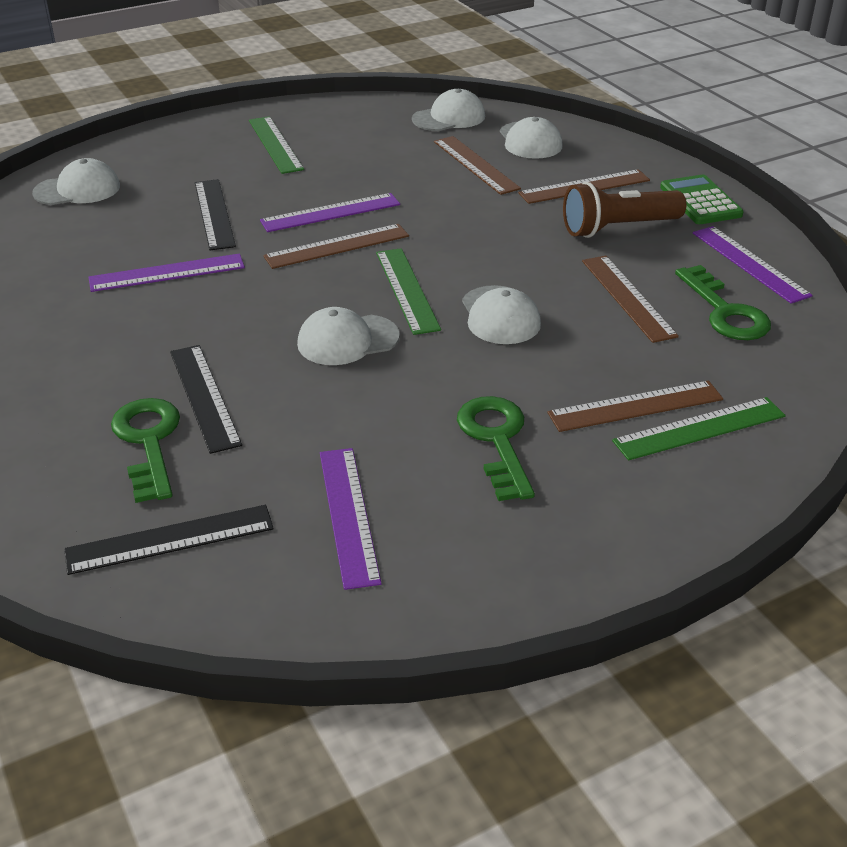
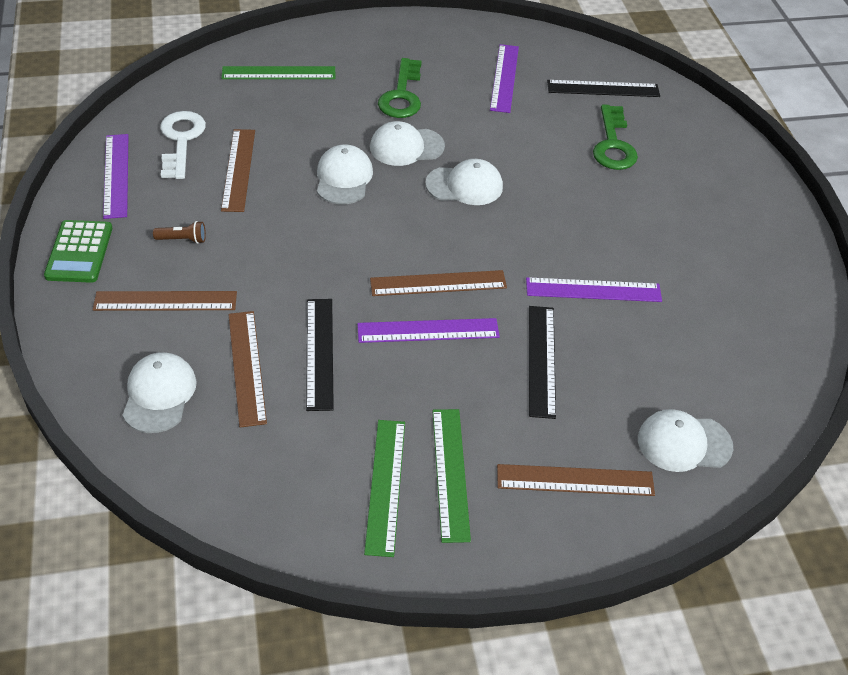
camera: 165 degrees left, 10 degrees up
(204, 397) = (575, 166): black ruler -> black ruler (319, 353)
(407, 290) = (400, 219): green ruler -> green ruler (385, 485)
(449, 118) = (219, 472): white cap -> white cap (406, 147)
(618, 228) = (183, 239): brown flashlight -> brown flashlight, size x0.45
(635, 406) = (304, 94): brown ruler -> brown ruler (575, 480)
(725, 311) = (181, 140): green key -> white key

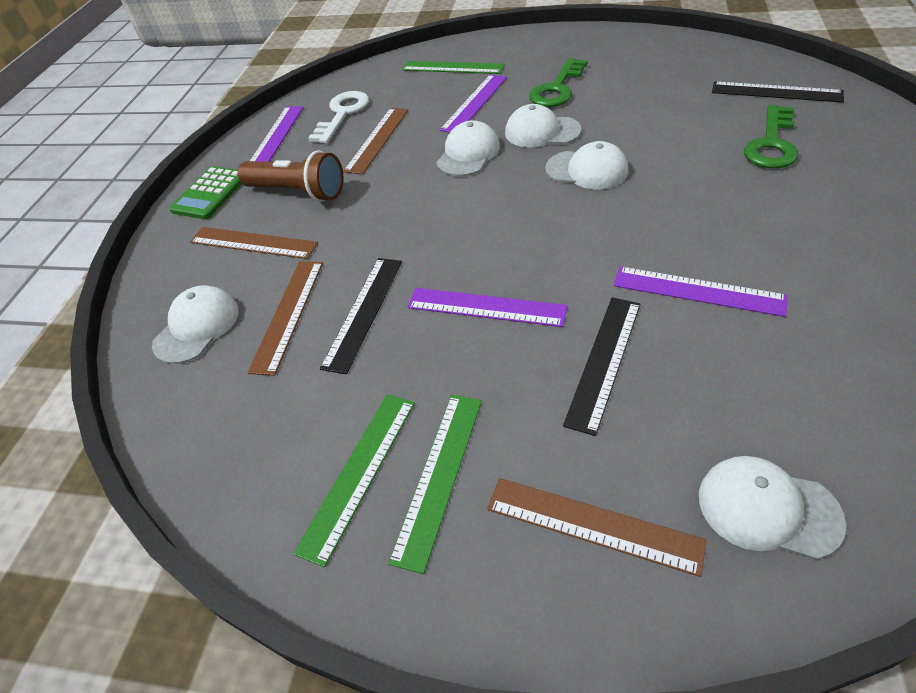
camera: 30 degrees right, 0 degrees up
(183, 239) = (298, 192): brown flashlight -> brown flashlight, size x2.22
(438, 283) = (518, 260): brown ruler -> none
(504, 78) = (668, 79): purple ruler -> purple ruler (474, 103)

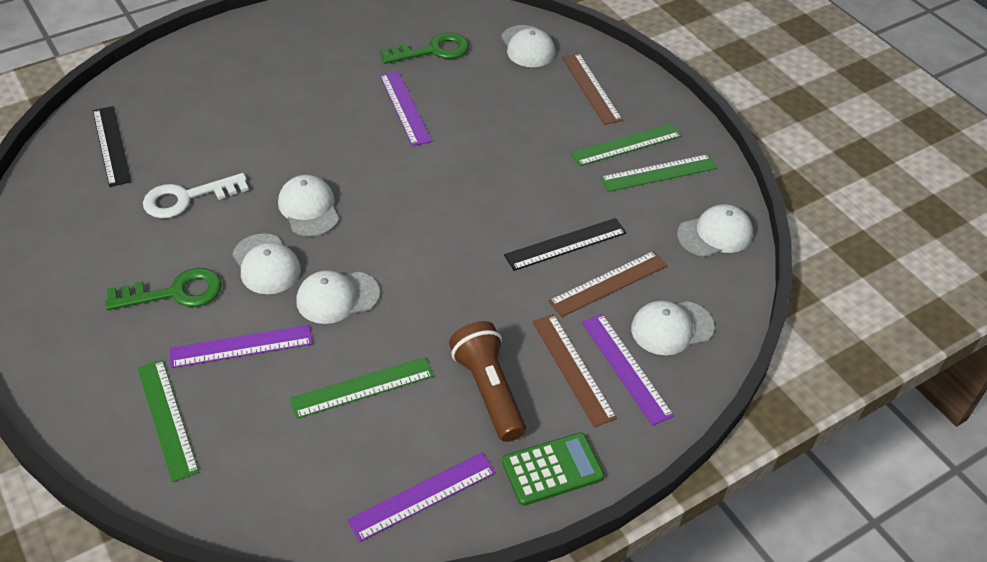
camera: 140 degrees left, 0 degrees up
(224, 453) = (715, 234): none -> white cap
(342, 114) = (335, 461): white key -> white key (187, 198)
(377, 140) = (362, 387): brown ruler -> green ruler
(486, 307) = (503, 188): purple ruler -> purple ruler (626, 368)
(604, 361) = (495, 121): black ruler -> none
(772, 144) = (204, 125): green key -> green key (432, 51)

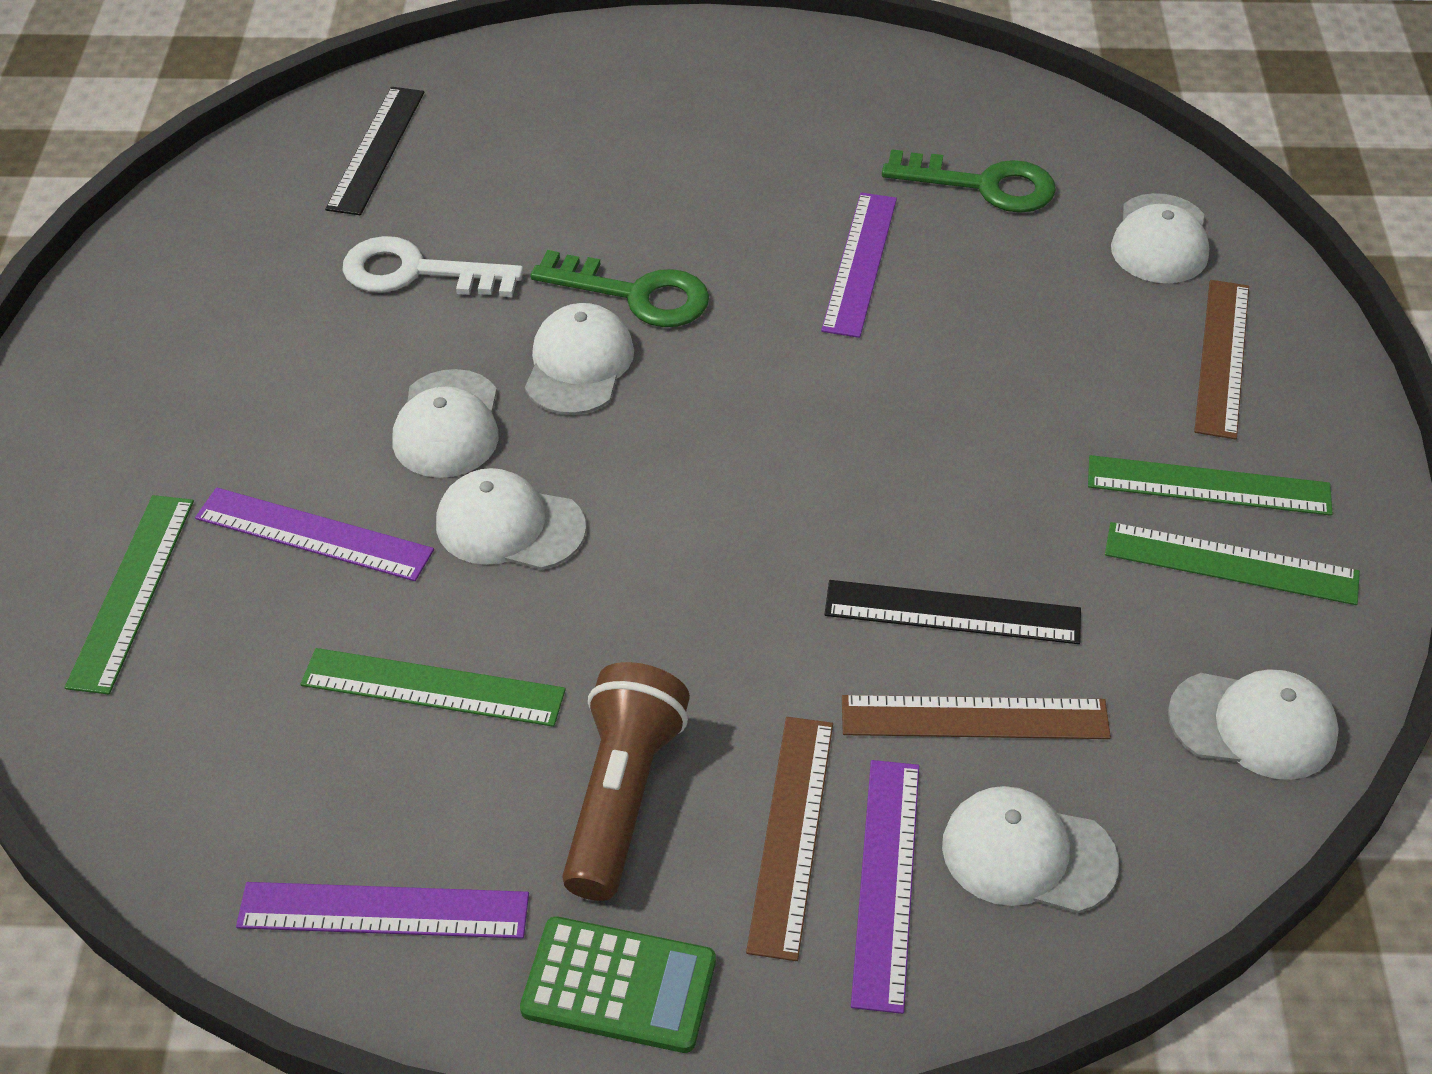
camera: 35 degrees right, 0 degrees up
(175, 292) = (288, 408): green key -> green key (635, 294)

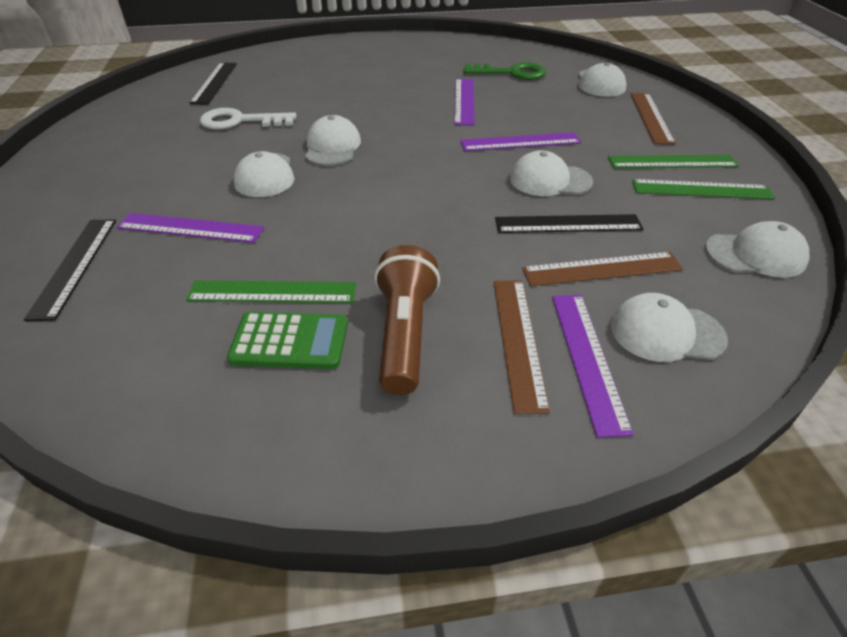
camera: 10 degrees left, 5 degrees down
(132, 591) = (74, 266): green ruler -> black ruler
(383, 910) = (254, 423): purple ruler -> purple ruler (520, 142)
(509, 526) = (307, 213): white cap -> white cap (550, 180)
(619, 986) = (432, 447): green calculator -> green calculator (290, 341)
(635, 294) = (356, 120): green key -> none

